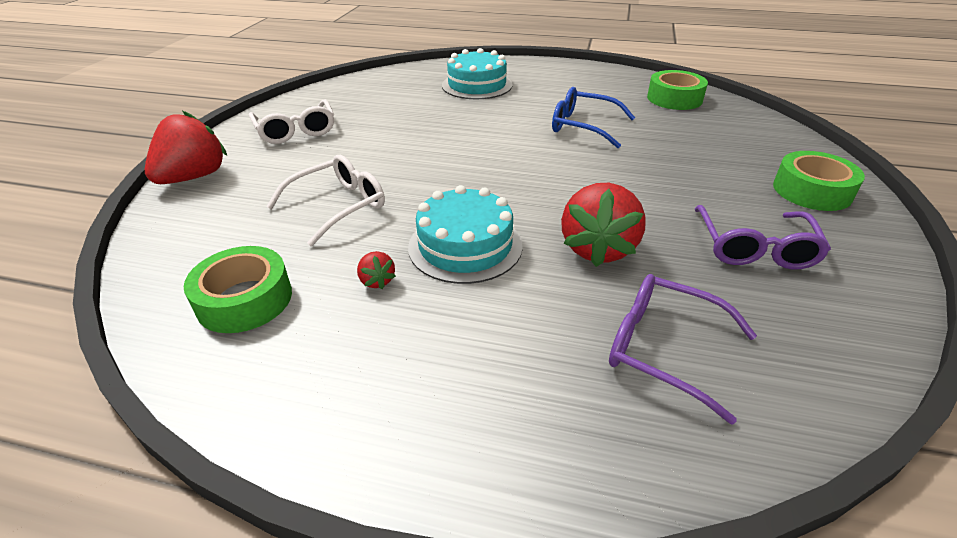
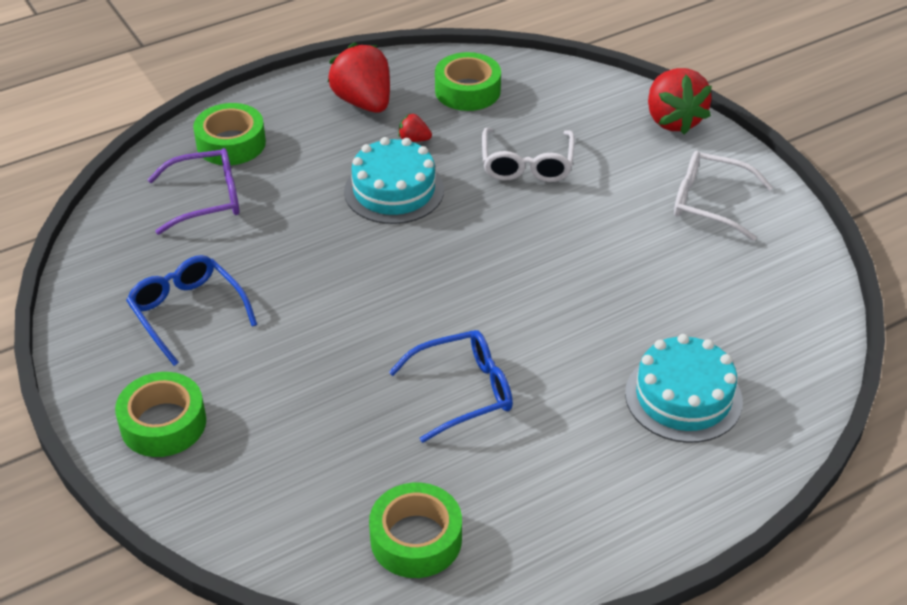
camera: 135 degrees right, 5 degrees up
(570, 414) = (231, 143): none -> green tape
(598, 248) = (302, 242): red strawberry -> red strawberry (363, 102)
(754, 248) = (187, 312): purple glasses -> blue glasses

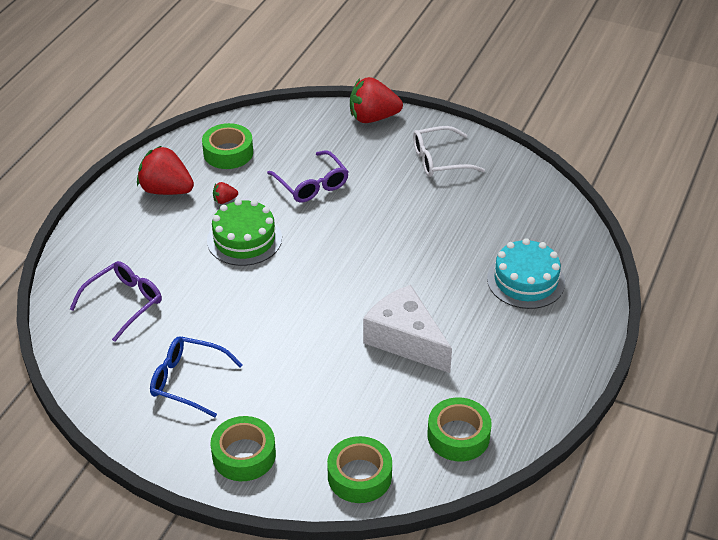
camera: 35 degrees left, 0 degrees up
(231, 143) = (102, 258): green tape -> green tape (359, 476)
(394, 190) = (244, 239): turquoise cake -> green cake
(463, 391) = (405, 340): blue glasses -> white cheese
(527, 165) = (312, 185): white glasses -> purple glasses
(673, 120) = (373, 118): red strawberry -> red strawberry turned 135 degrees clockwise

